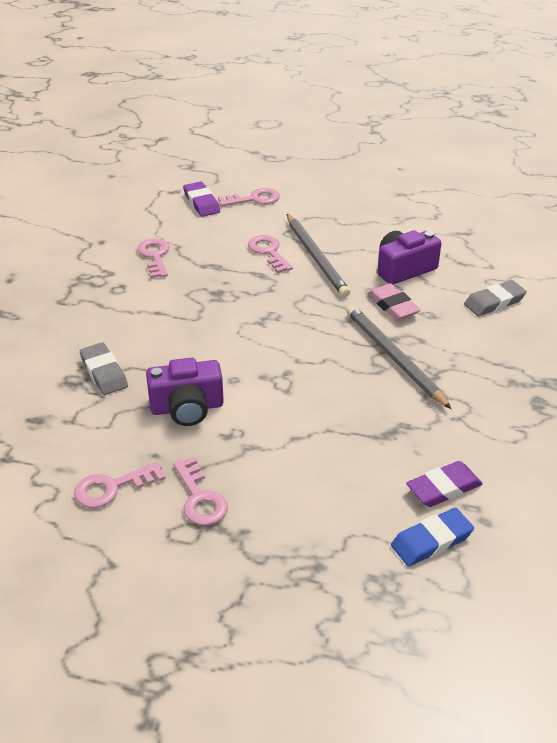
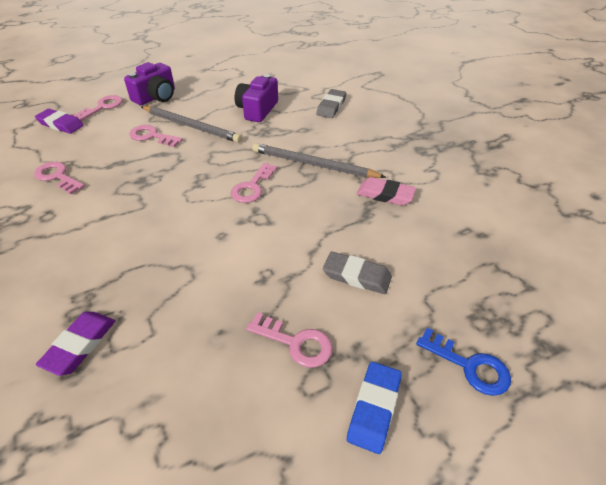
camera: 40 degrees left, 5 degrees up
(104, 372) = (102, 290): grey eraser -> grey eraser (357, 276)
(112, 487) = (213, 386): pink key -> pink key (252, 187)
(187, 408) = (207, 277): purple camera -> purple camera (156, 97)
(317, 607) = (469, 366): none -> blue key
(393, 306) = (276, 134): pink eraser -> pink eraser (385, 195)
(431, 541) = (472, 267): blue eraser -> blue eraser (374, 408)
(443, 488) = (437, 228): purple eraser -> purple eraser (80, 345)

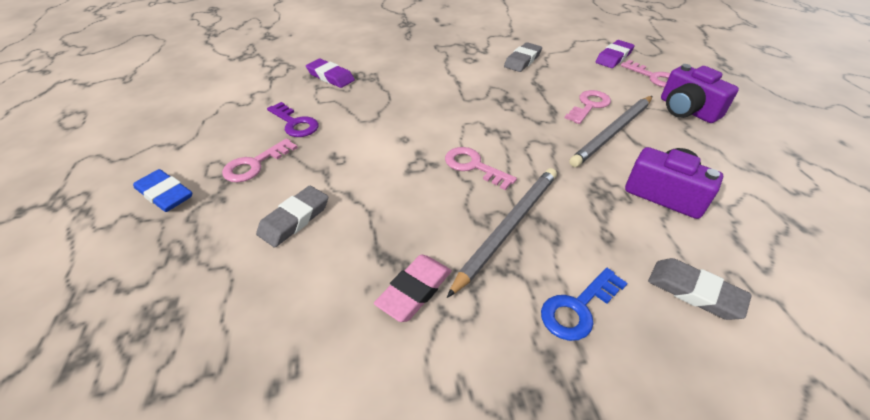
camera: 105 degrees right, 0 degrees up
(57, 177) = (522, 60): pink key -> grey eraser
(208, 338) = (295, 123): none -> purple key
(469, 366) = (132, 271): blue key -> blue key (578, 308)

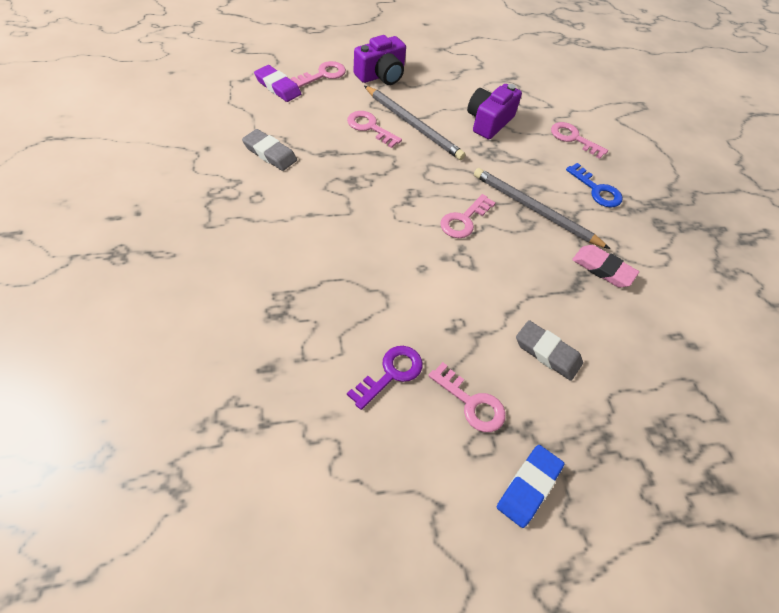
camera: 95 degrees left, 10 degrees up
(330, 77) = (276, 344): purple eraser -> none
(694, 292) = (573, 138): grey eraser -> pink key

